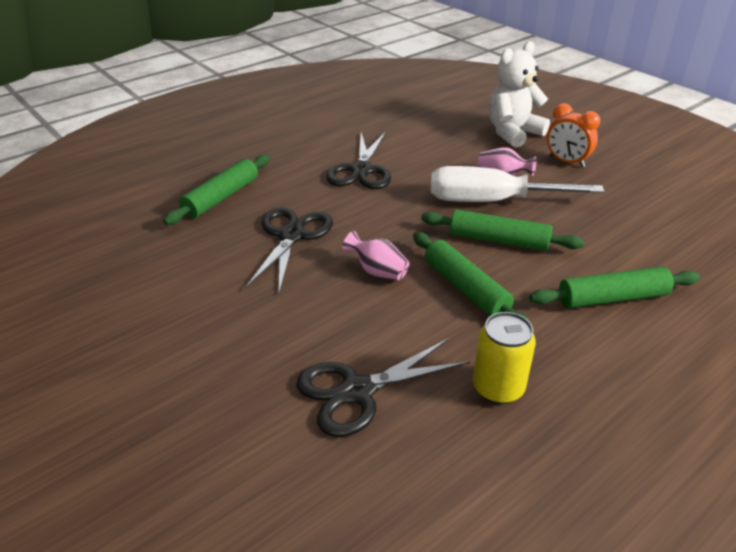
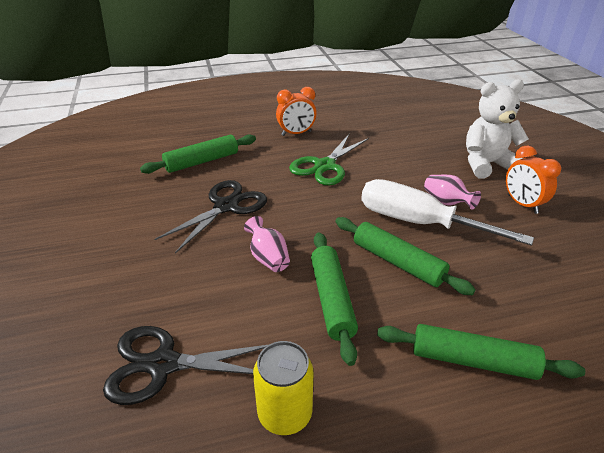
camera: 25 degrees right, 0 degrees up
(303, 144) = (296, 133): none -> orange clock
(361, 170) = (325, 166): black scissors -> green scissors

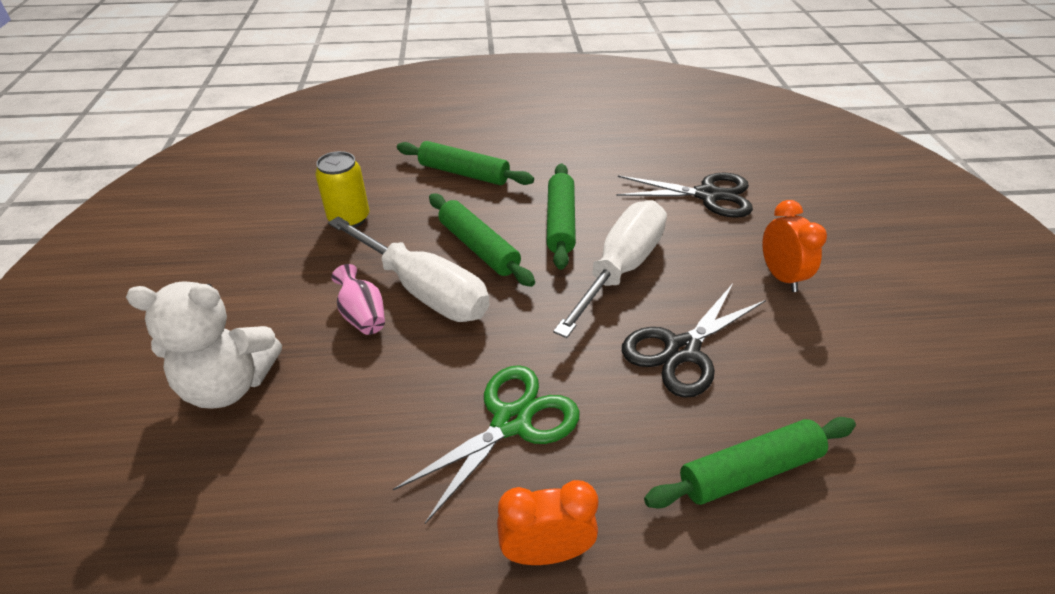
camera: 170 degrees left, 5 degrees up
(268, 258) = (621, 268): pink vase -> white screwdriver
(285, 414) = (612, 163): yellow can -> yellow can (349, 218)
(522, 204) = (265, 300): orange clock -> orange clock (781, 276)

